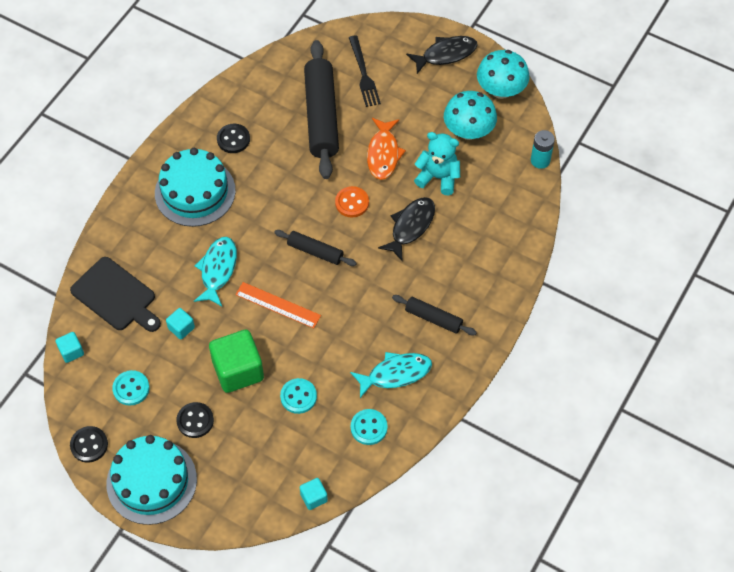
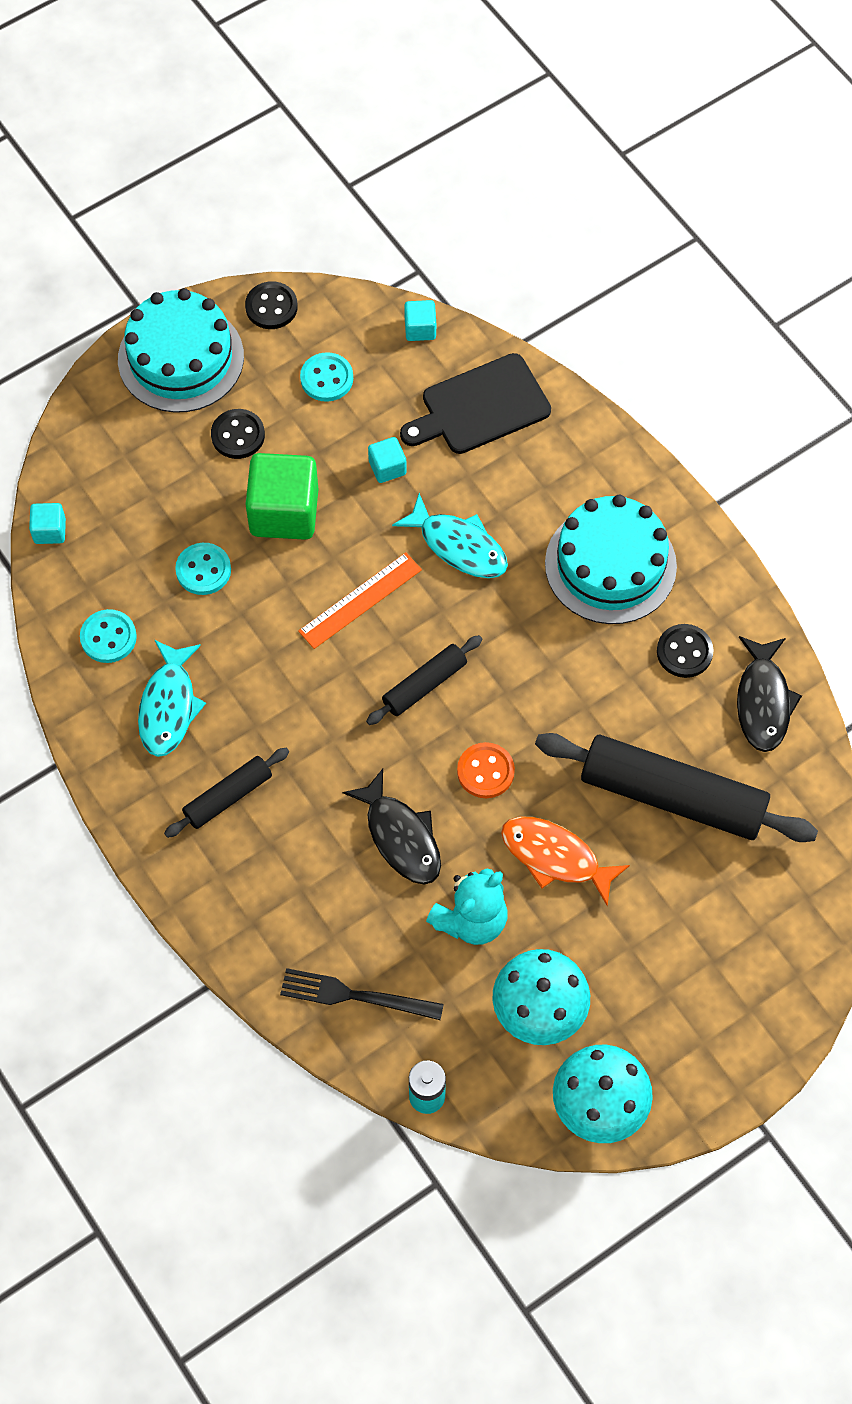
camera: 115 degrees right, 5 degrees up
(363, 74) = (730, 897): black fork -> black fork (355, 995)
(445, 54) = (715, 1049): black fish -> black fish (763, 701)

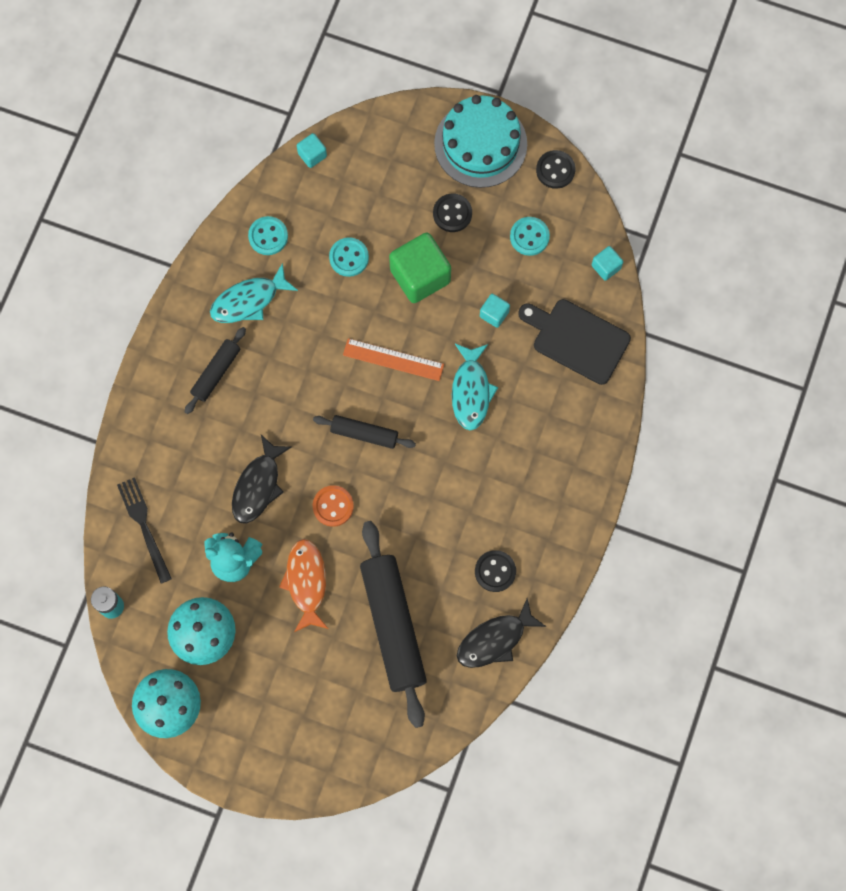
camera: 55 degrees right, 10 degrees up
(228, 796) = (216, 372): black rolling pin -> black rolling pin turned 75 degrees counterclockwise
(610, 565) = (523, 489): turquoise cake -> none

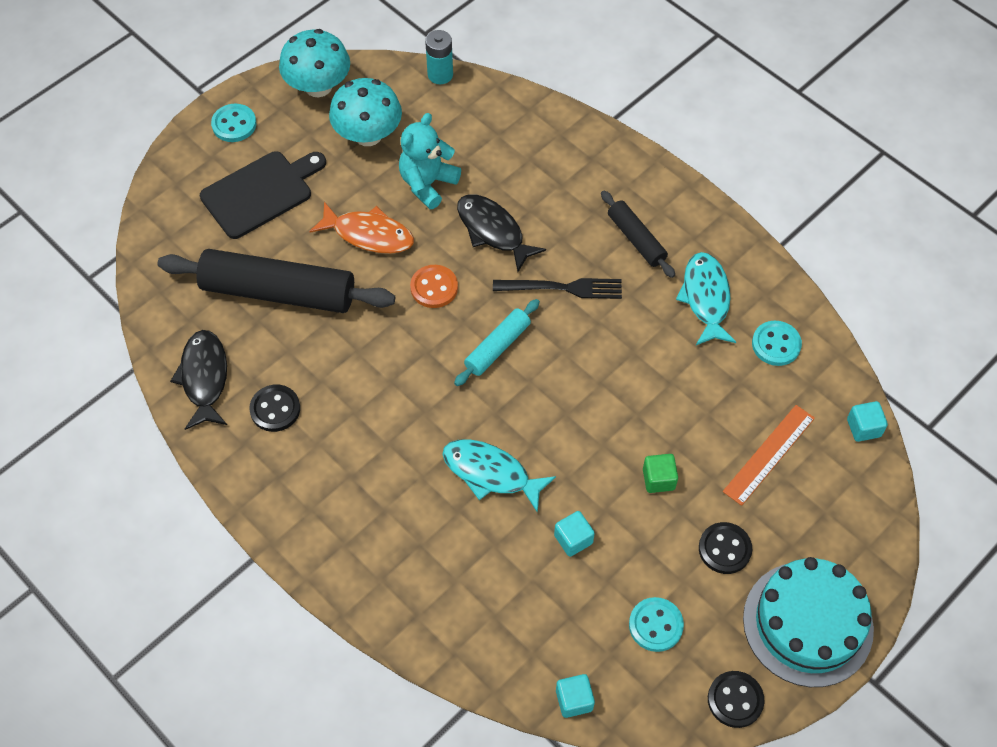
camera: 115 degrees right, 15 degrees down
(144, 526) = (504, 124): black fork -> black fork (563, 288)
(349, 257) = (714, 414): turquoise button -> turquoise button (234, 124)
(364, 433) = (497, 347): black rolling pin -> turquoise rolling pin
(393, 359) = (569, 410): orange ruler -> orange ruler (769, 454)
(420, 276) = (658, 479): green cube -> green cube, size x0.48
(577, 339) = (495, 620): black cutting board -> black cutting board (260, 193)

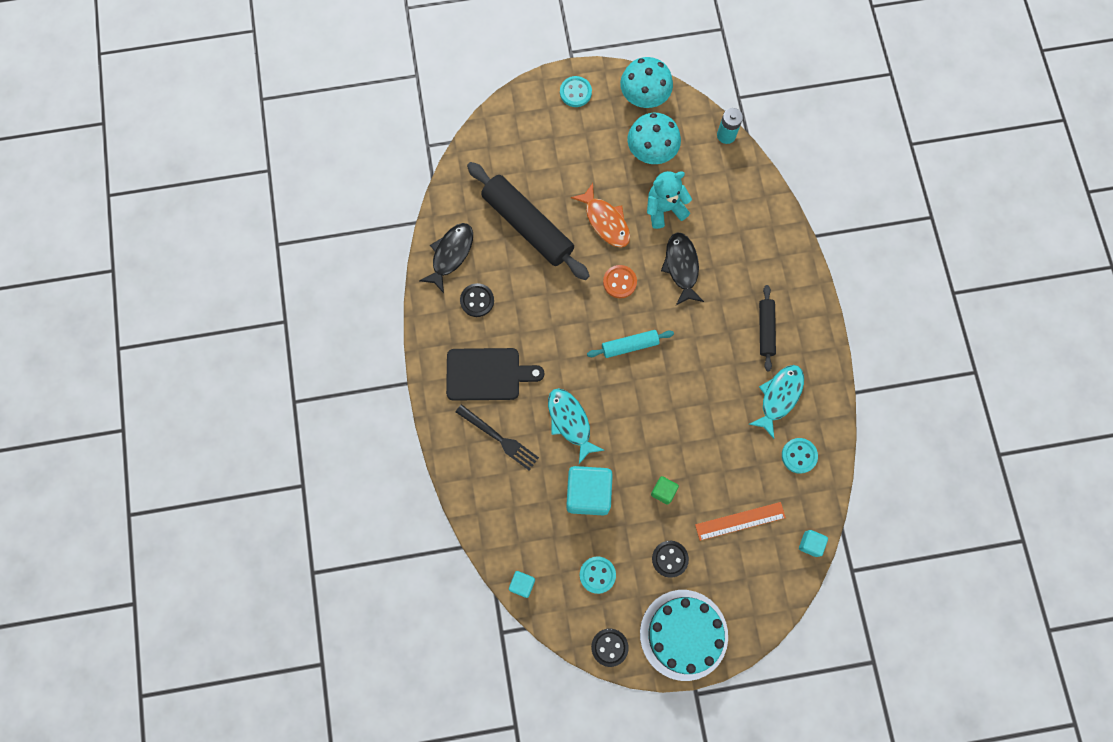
camera: 35 degrees right, 15 degrees up
(260, 193) = (560, 151): black cutting board -> black cutting board (487, 374)
(563, 288) = (696, 333): black fork -> black fork (499, 438)
(573, 539) = (588, 493): turquoise cube -> turquoise cube, size x2.06

